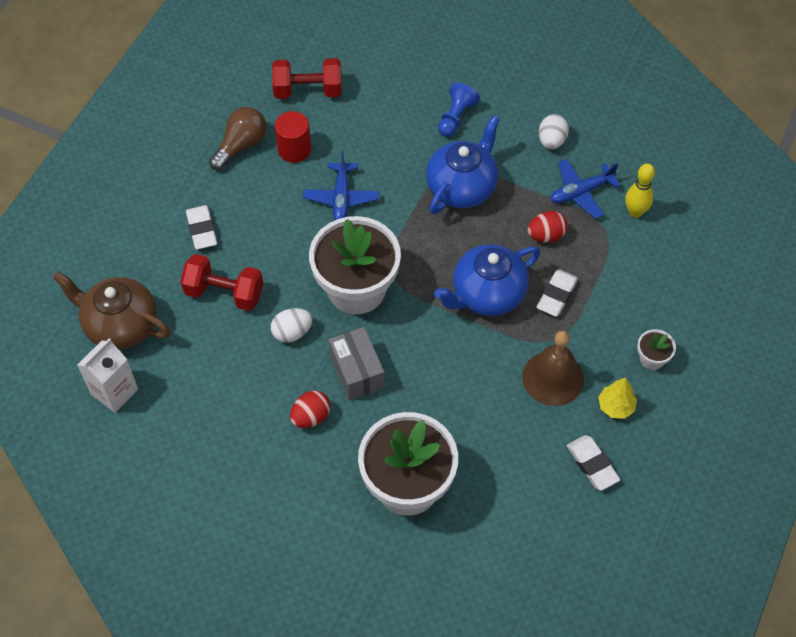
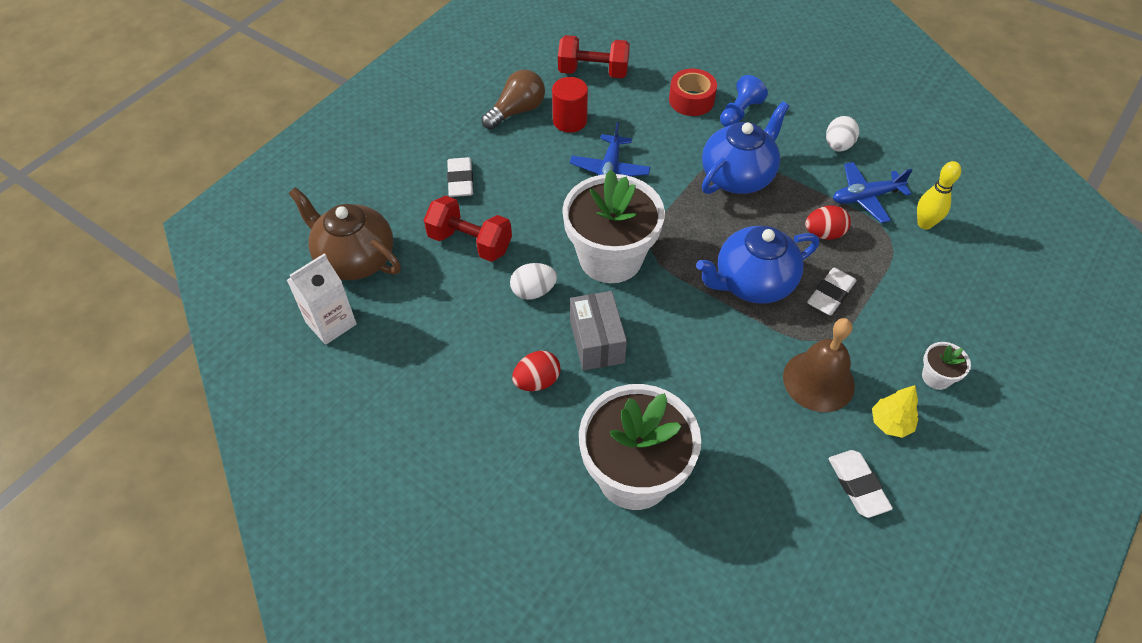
camera: 10 degrees right, 5 degrees down
(408, 110) = (691, 100): none -> red tape

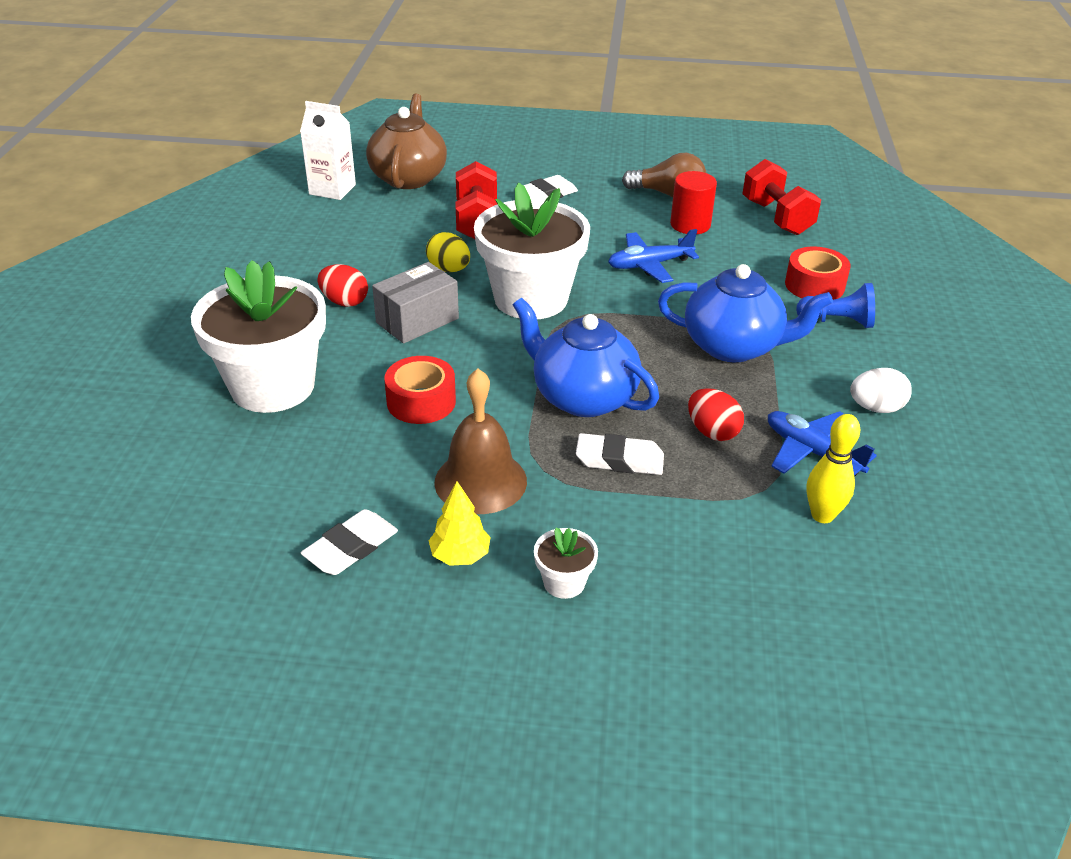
camera: 60 degrees right, 15 degrees down
(533, 291) = (449, 269): white egg -> yellow egg
(708, 380) = (421, 401): none -> red tape

